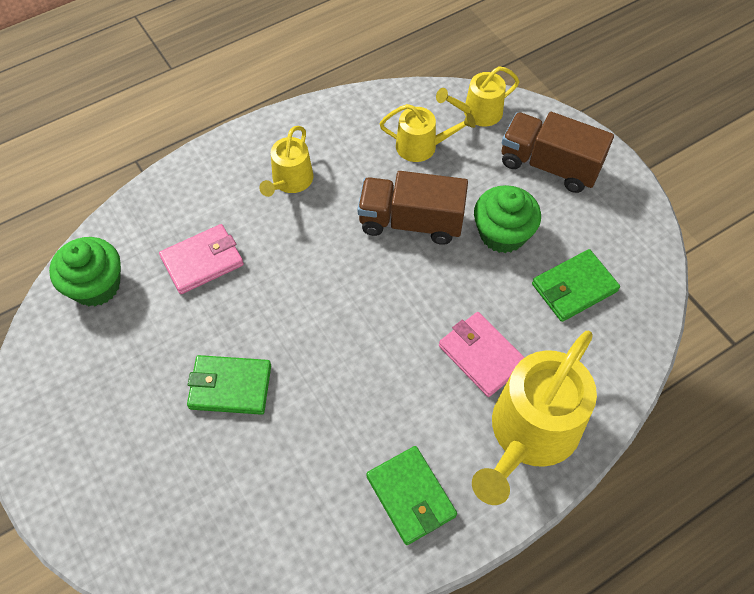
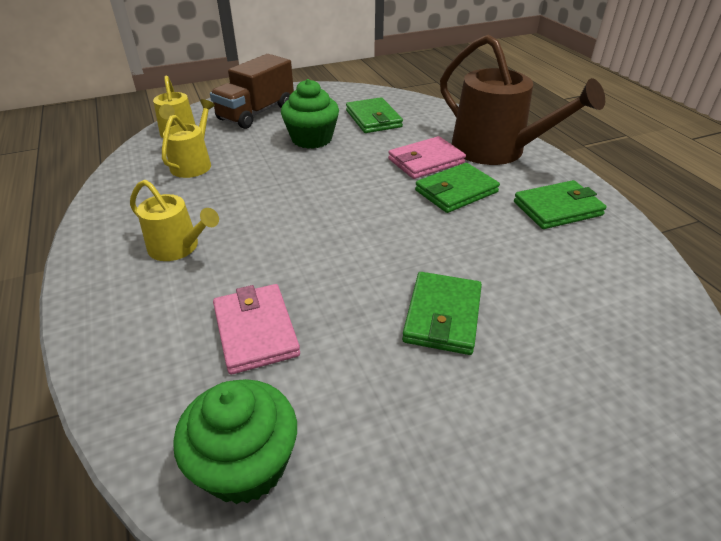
camera: 80 degrees left, 20 degrees down
(411, 222) = (276, 178): brown truck -> none
(423, 390) = (456, 191): none -> green wallet
(530, 433) = (496, 150): yellow watering can -> brown watering can

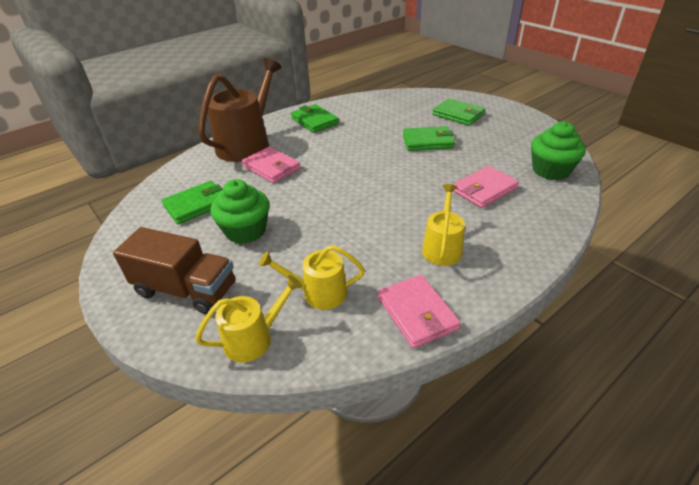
camera: 105 degrees left, 0 degrees up
(116, 207) = (417, 313): none -> pink wallet
(456, 191) = (309, 151): green wallet -> green wallet (458, 115)

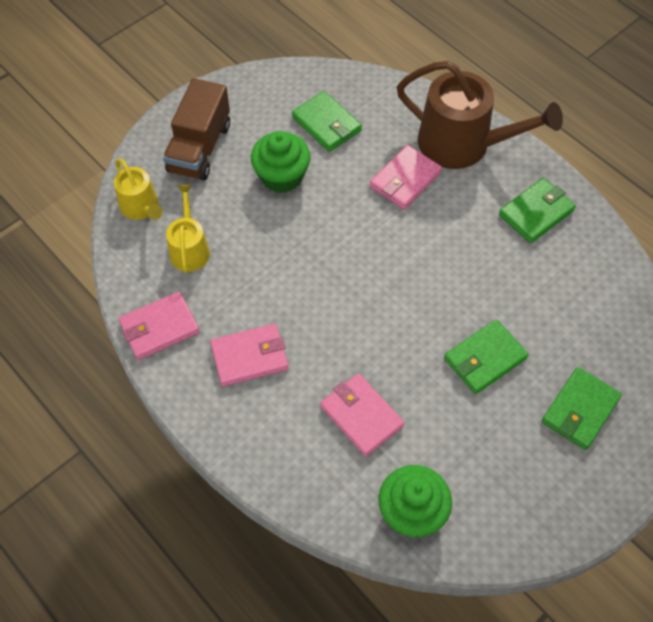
camera: 85 degrees right, 20 degrees up
(427, 141) = (485, 358): green wallet -> green wallet turned 60 degrees clockwise
(442, 247) = (249, 357): yellow watering can -> pink wallet

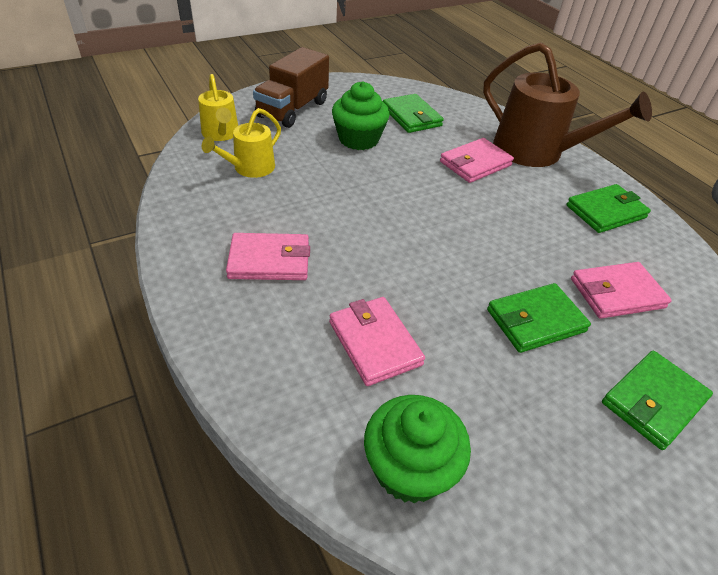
camera: 10 degrees right, 15 degrees down
(159, 328) = (189, 217): pink wallet -> pink wallet (617, 293)
(189, 249) = (250, 168): yellow watering can -> yellow watering can turned 150 degrees counterclockwise

